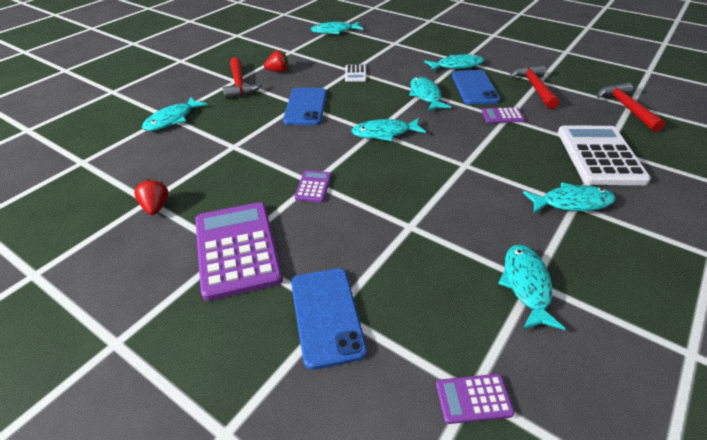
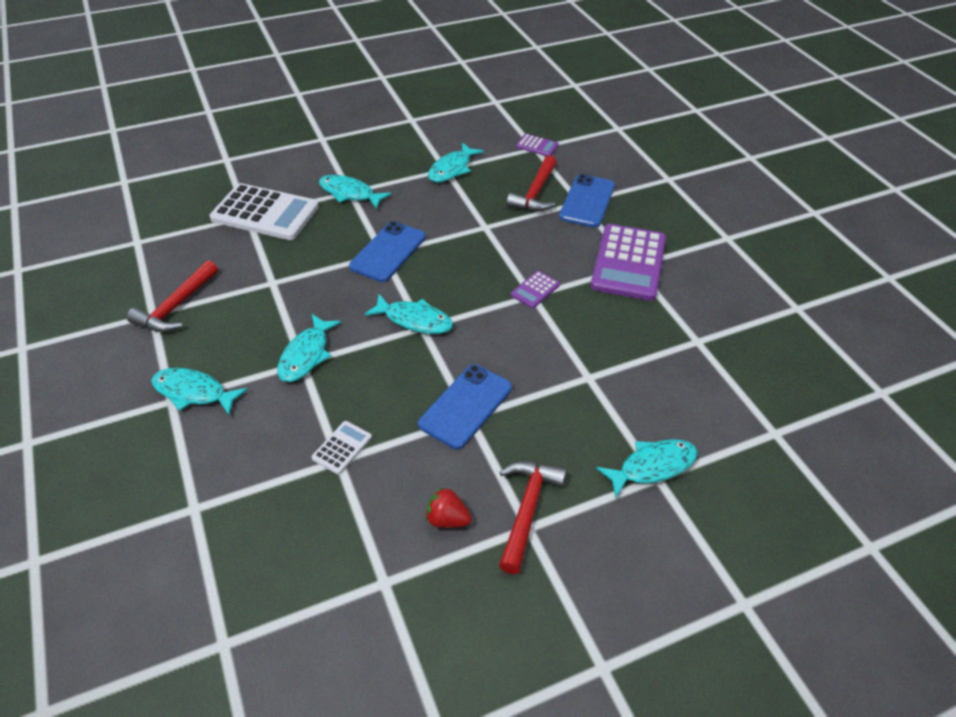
camera: 150 degrees left, 5 degrees up
(156, 207) = (690, 330): red strawberry -> none
(334, 31) = (242, 624): turquoise fish -> none
(474, 88) = (236, 339): blue phone -> blue phone (388, 252)
(502, 116) = (272, 286): purple calculator -> none
(599, 156) = (265, 213): white calculator -> white calculator turned 105 degrees counterclockwise
(626, 108) = (148, 240): red hammer -> red hammer (535, 193)

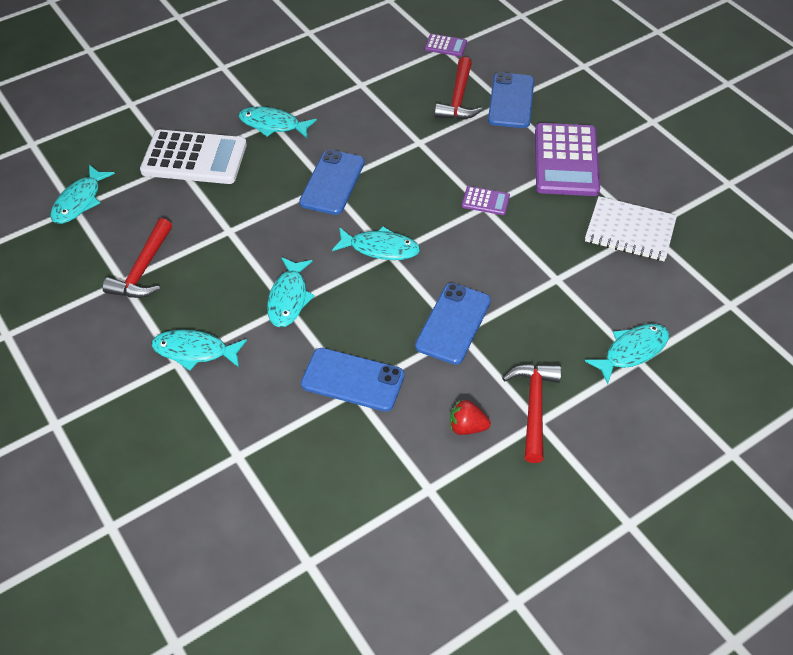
camera: 10 degrees left, 5 degrees up
(342, 447) = (353, 380): white calculator -> blue phone
(452, 169) = (367, 83): turquoise fish -> turquoise fish (79, 201)
(535, 290) = (485, 201): purple calculator -> purple calculator turned 105 degrees counterclockwise
(679, 340) = (630, 231): none -> white notebook

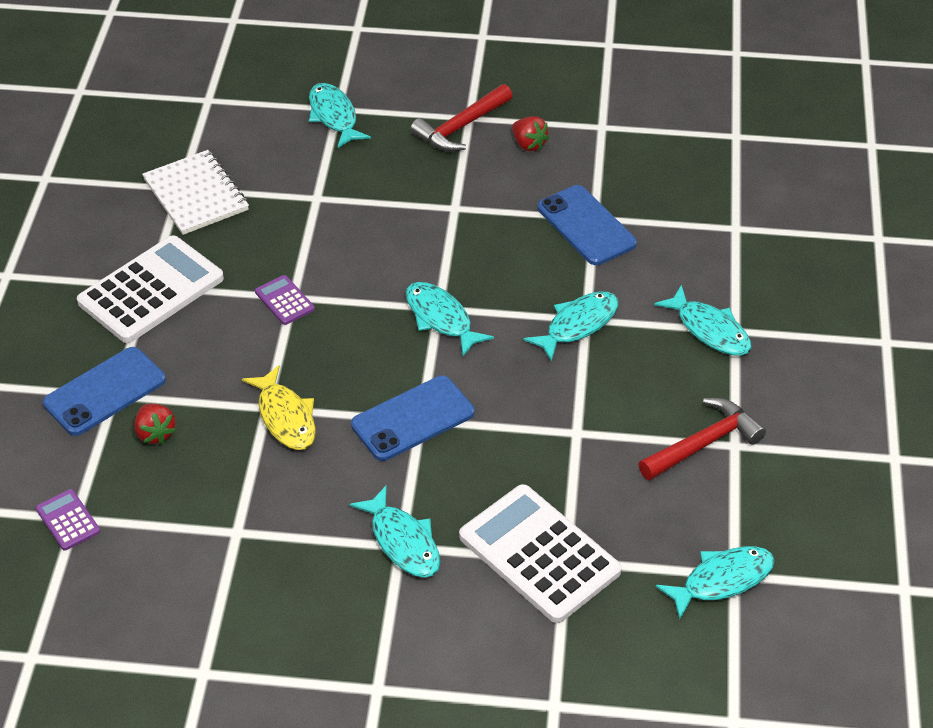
camera: 140 degrees left, 5 degrees down
(403, 143) = (285, 417): none -> yellow fish
(453, 323) = (451, 217): blue phone -> none
(458, 99) = (155, 433): red hammer -> red strawberry
(566, 160) = (151, 290): purple calculator -> white calculator
(632, 351) = (334, 116): turquoise fish -> turquoise fish turned 60 degrees clockwise

